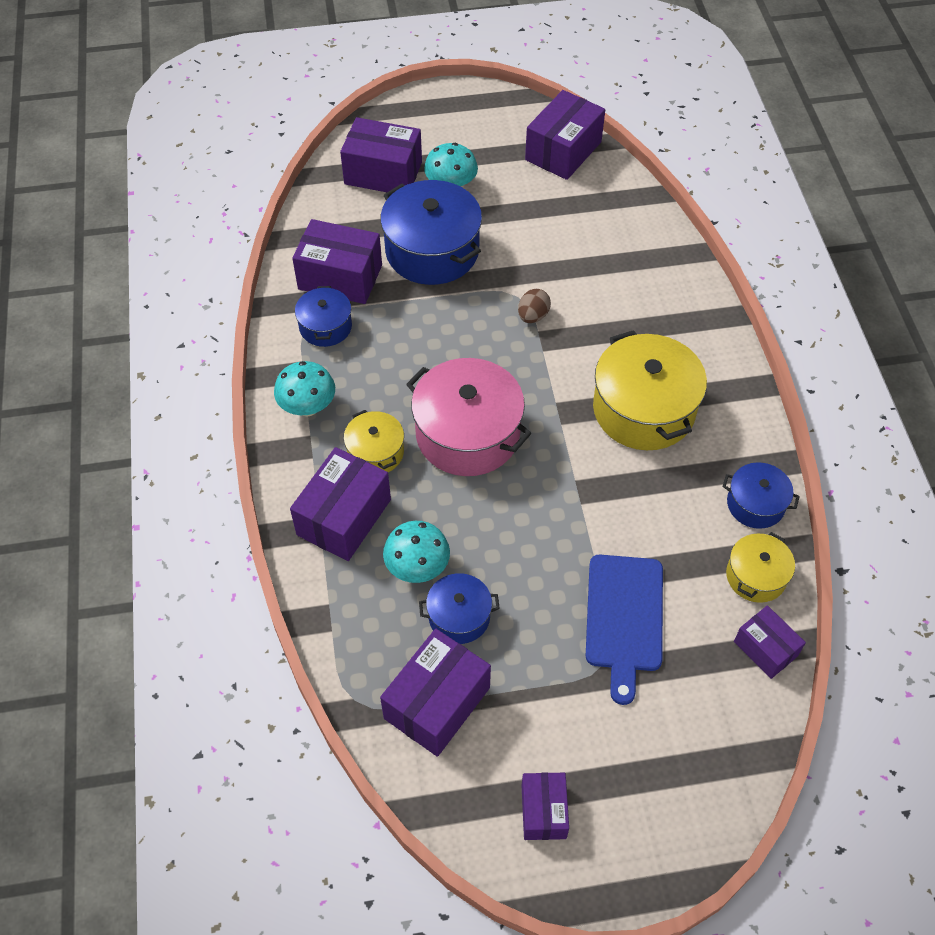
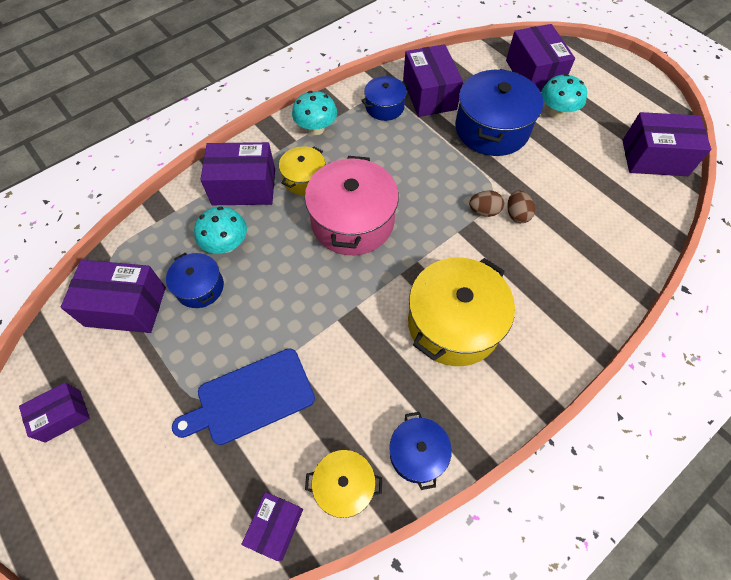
camera: 60 degrees right, 5 degrees up
(555, 292) = (517, 214): none -> brown egg

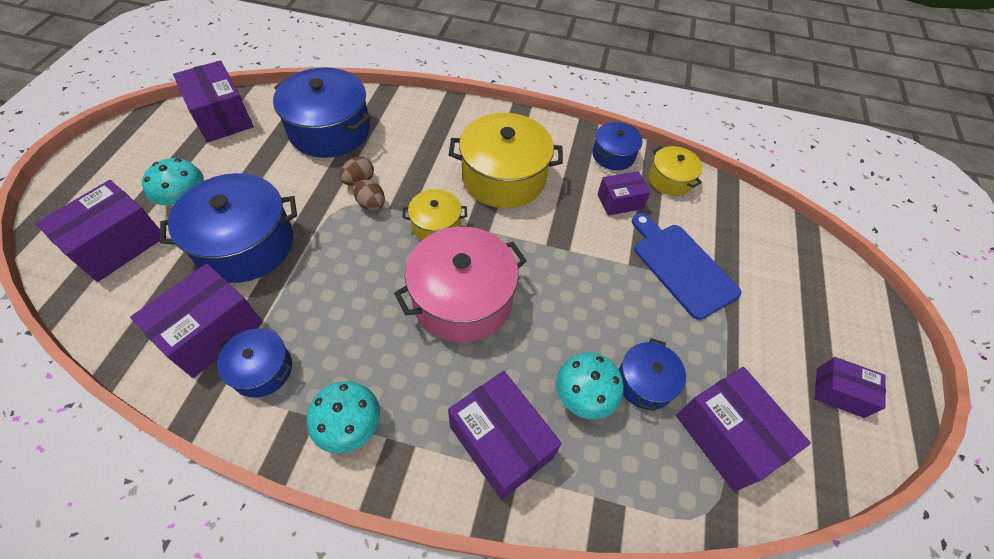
camera: 130 degrees left, 5 degrees down
(251, 398) = (681, 267): blue cutting board -> blue cutting board turned 150 degrees counterclockwise
(276, 526) = (727, 200): purple box -> purple box (620, 201)
(304, 179) = (441, 383): yellow pot -> yellow pot (436, 225)
(597, 221) = (330, 130): none -> blue pot

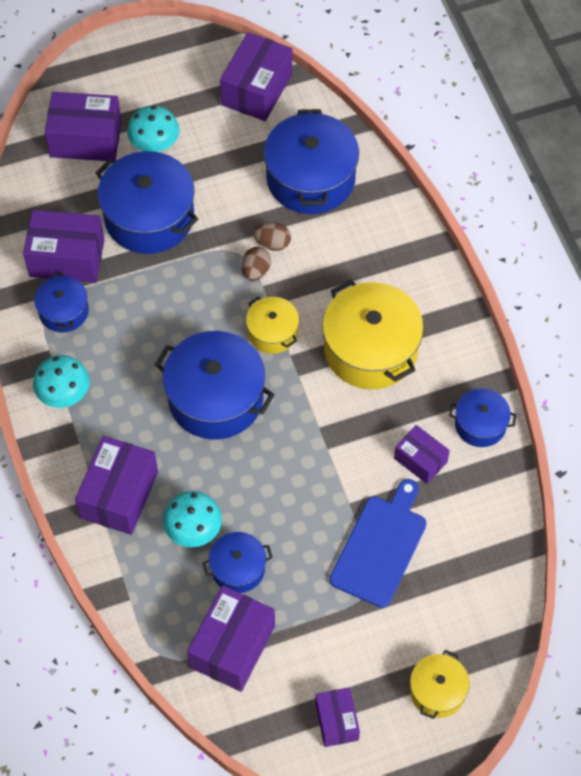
camera: 60 degrees right, 5 degrees up
(462, 299) = (215, 398): pink pot -> blue pot
(670, 180) = (487, 490): yellow pot -> yellow pot (437, 691)

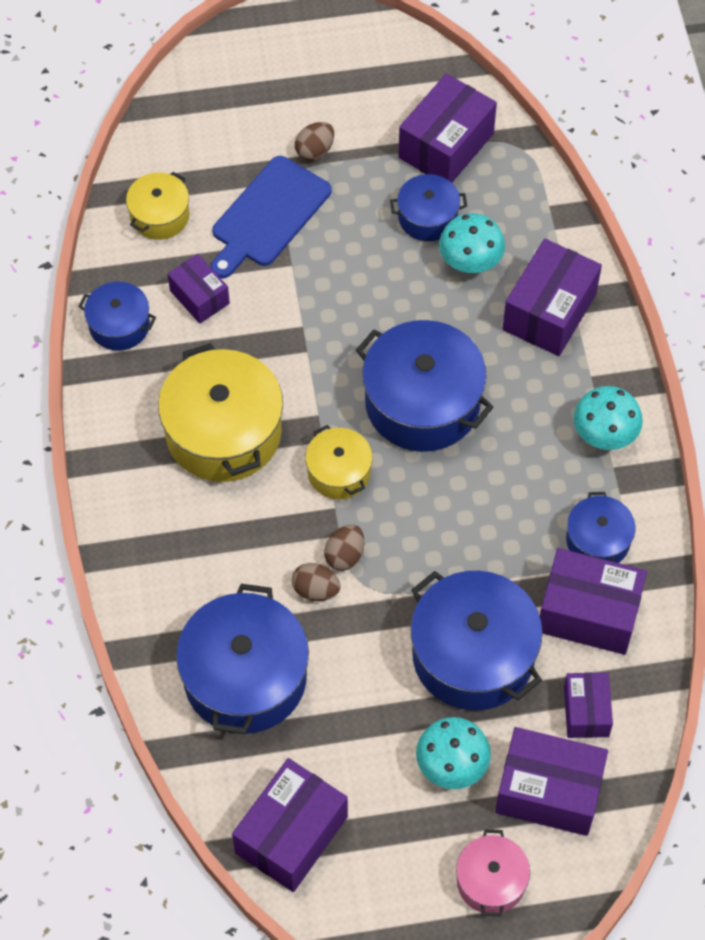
camera: 170 degrees left, 0 degrees up
(119, 83) = (491, 881): none -> pink pot
(336, 721) = (353, 66): purple box -> purple box (586, 711)
(353, 620) = (315, 151): none -> brown egg
(437, 691) = (245, 77): yellow pot -> yellow pot (159, 216)

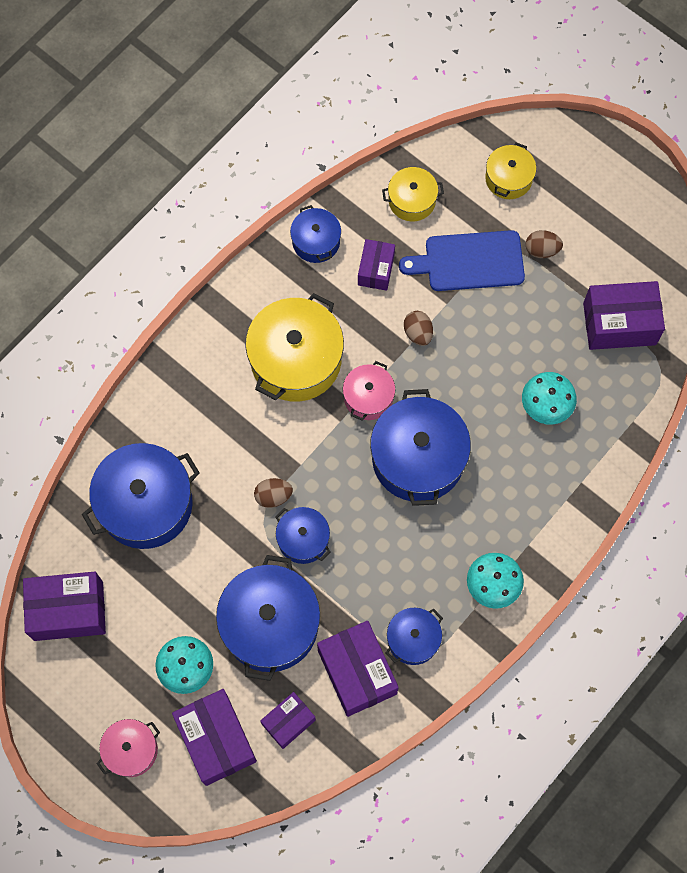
camera: 50 degrees right, 10 degrees up
(315, 590) = (236, 498): brown egg -> brown egg (418, 333)
(322, 399) = (368, 397): none -> pink pot
(339, 472) = (327, 447): yellow pot -> yellow pot (508, 178)
(427, 217) = (555, 355): blue pot -> blue pot (303, 539)
(549, 312) = (553, 483): purple box -> none

